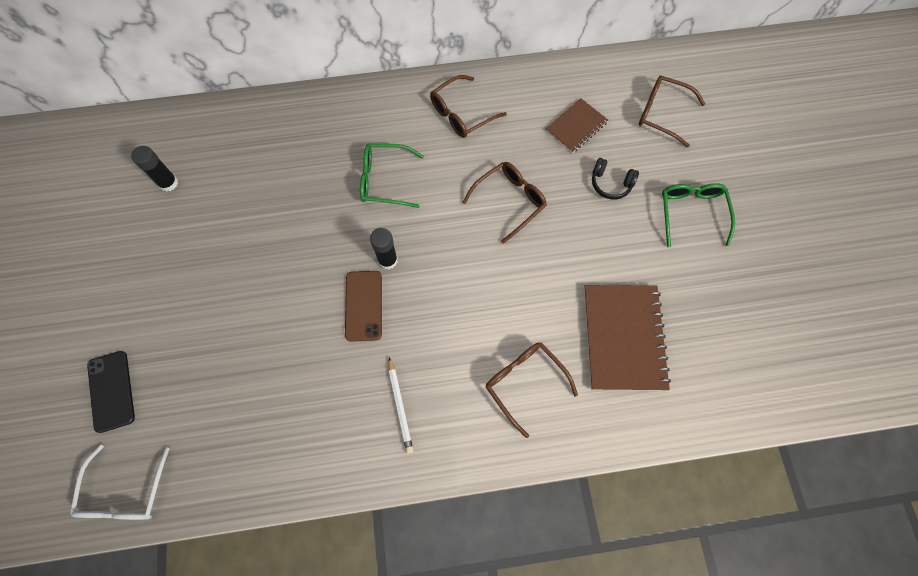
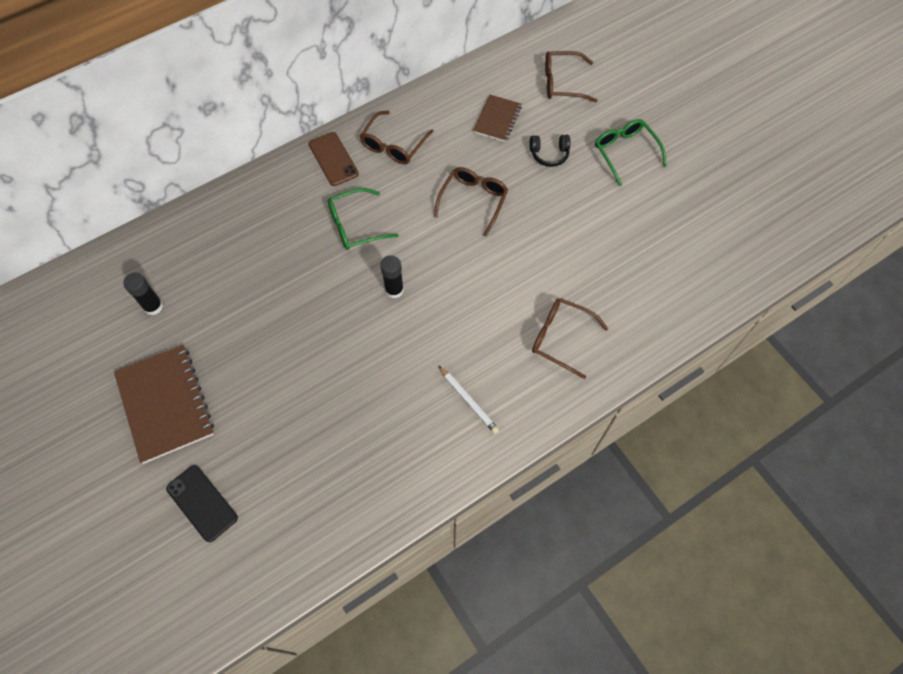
camera: 25 degrees left, 5 degrees down
(125, 492) = (264, 578): white glasses -> none
(364, 305) = (393, 335): brown phone -> brown phone (333, 159)
(623, 338) = (621, 270): brown notebook -> brown notebook (165, 404)

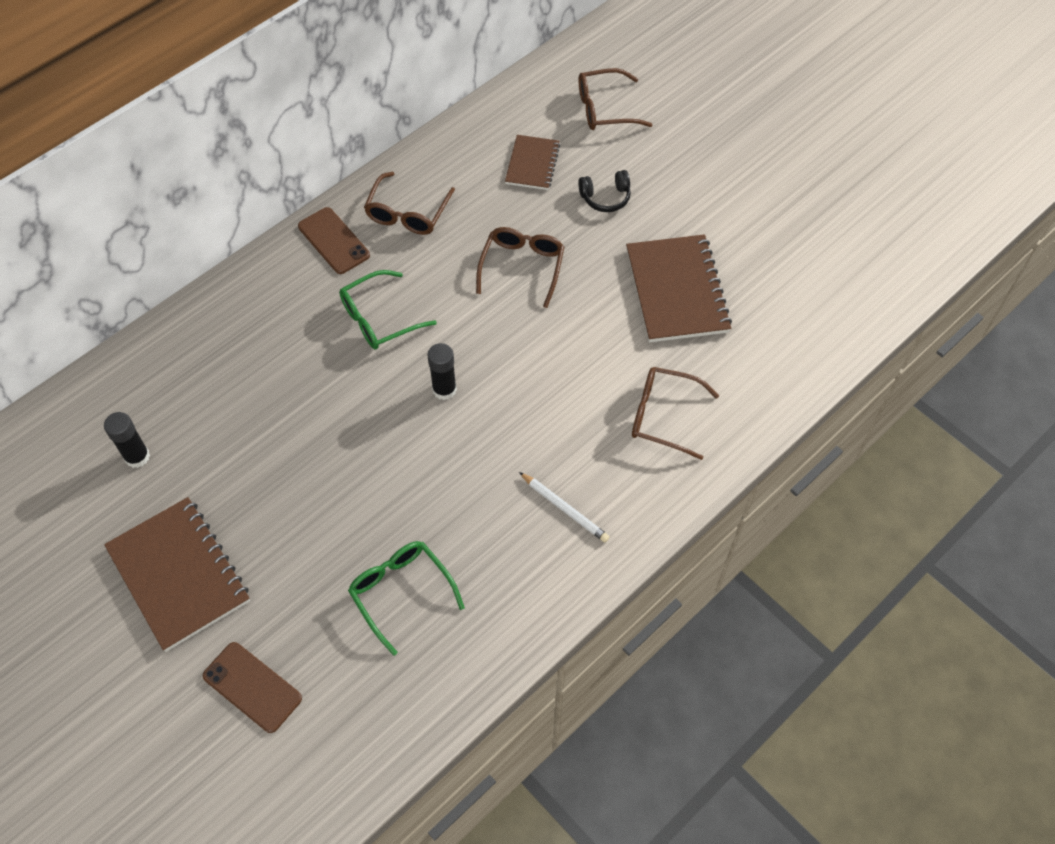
camera: 10 degrees left, 5 degrees down
(202, 503) = (252, 687): black phone -> brown phone
(591, 238) = (677, 290): none -> brown notebook
(625, 152) = (698, 182): green glasses -> green glasses (401, 592)

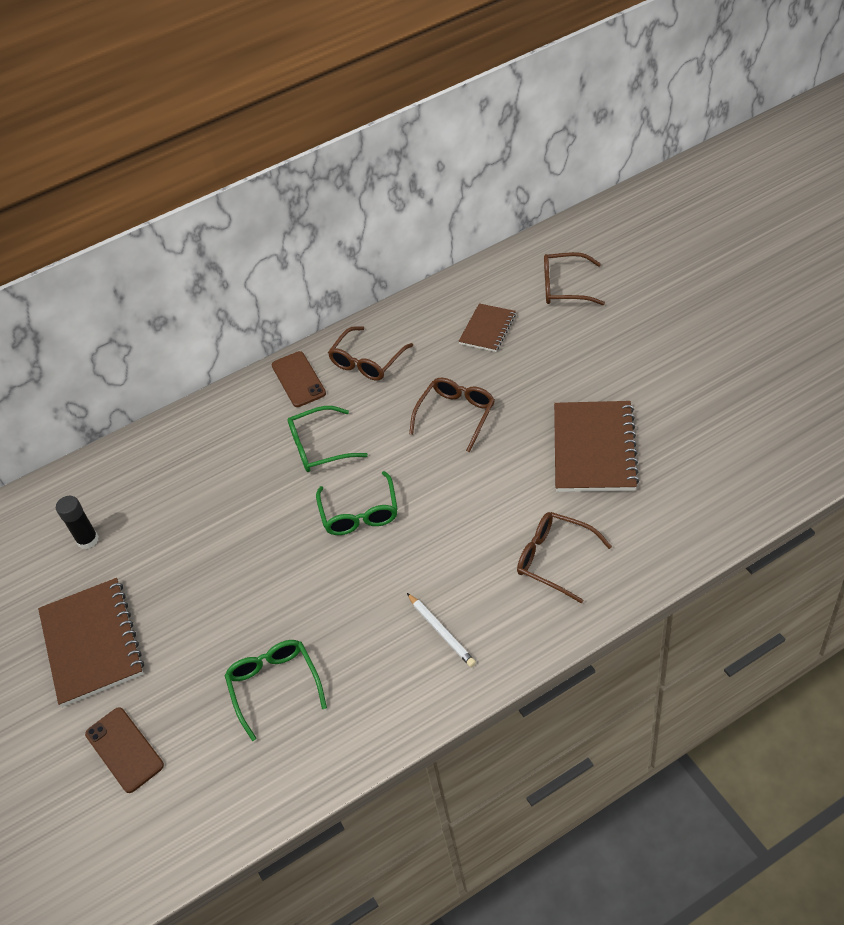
camera: 20 degrees right, 10 degrees down
(444, 389) = (360, 513): black glue stick -> green glasses
(605, 197) = (547, 362): black headphones -> none

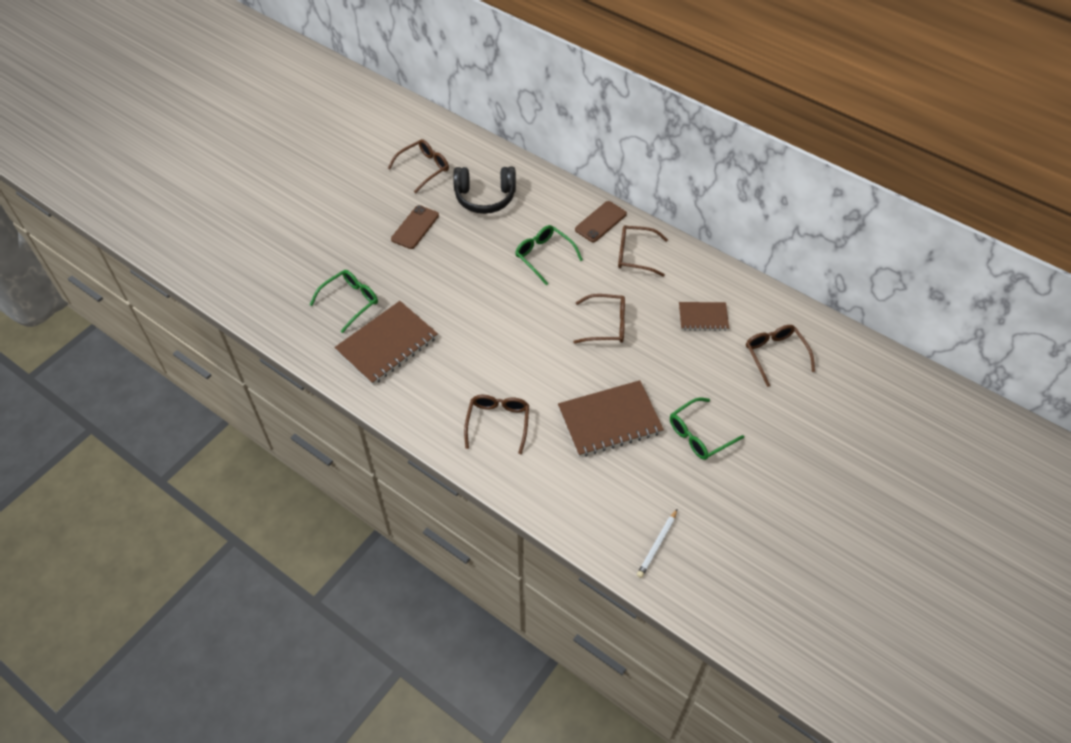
camera: 60 degrees right, 5 degrees up
(88, 540) = (424, 168): black glue stick -> brown glasses
(92, 643) = (352, 203): brown notebook -> brown notebook (387, 344)
(124, 750) = (288, 247): brown phone -> brown phone (415, 227)
(184, 483) = (485, 197): none -> black headphones
(360, 513) = (496, 298): green glasses -> green glasses (699, 435)
(441, 632) = (416, 375): white pencil -> white pencil (657, 545)

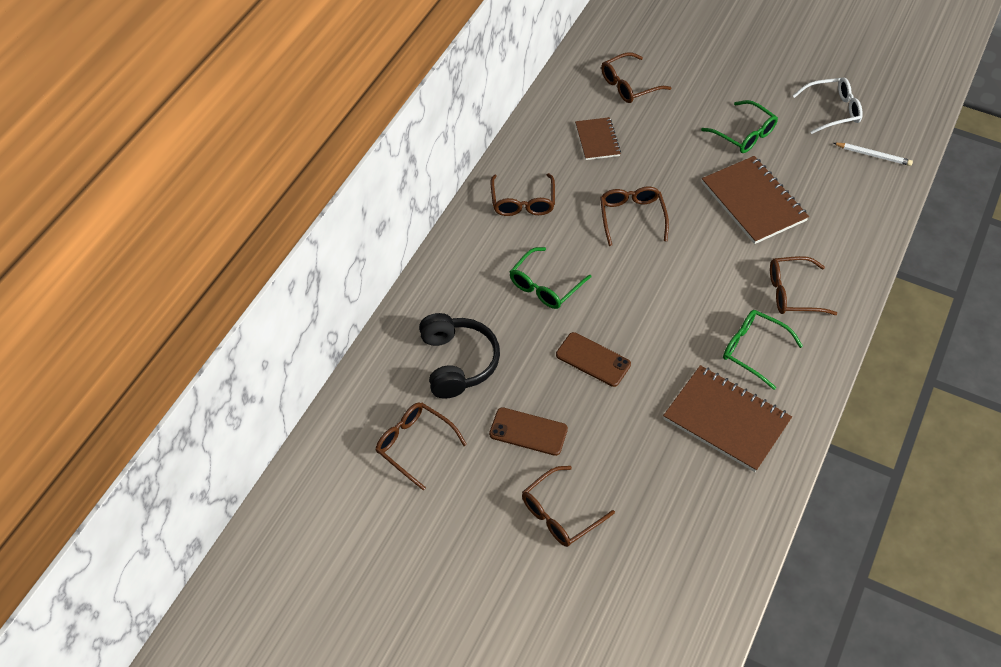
camera: 100 degrees left, 0 degrees up
(345, 234) = (560, 514): none -> brown glasses
(350, 301) = (674, 477): green glasses -> green glasses (753, 350)
(600, 222) = (477, 239): brown phone -> brown phone (593, 359)
(727, 526) = (832, 110): none -> white glasses

